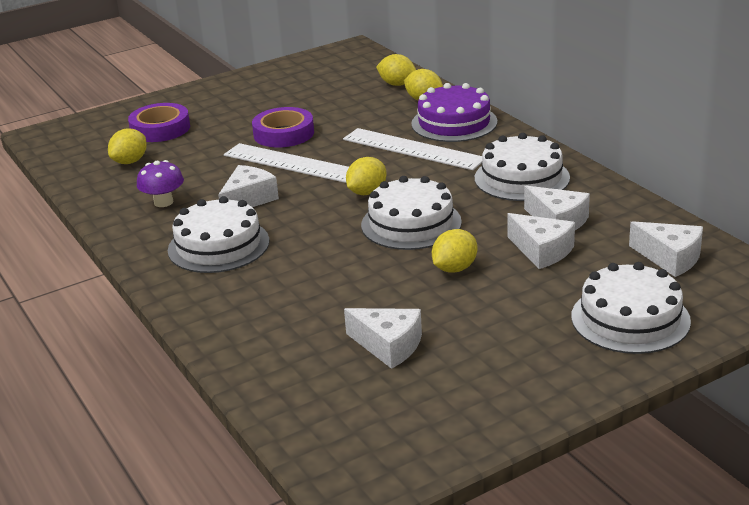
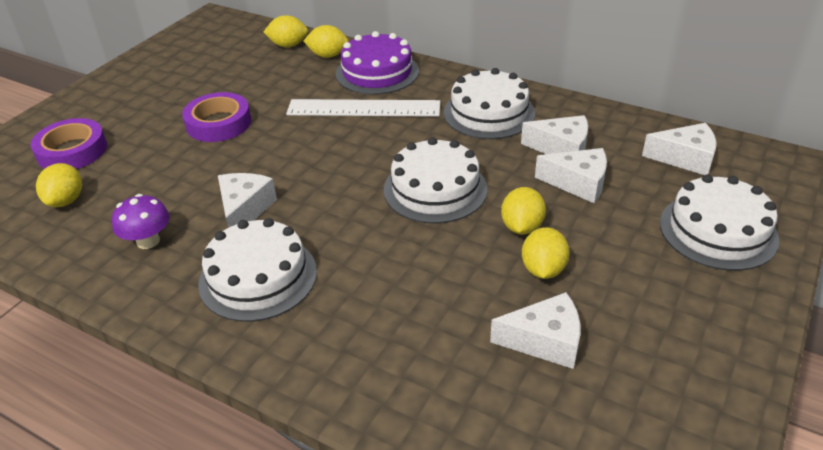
camera: 30 degrees left, 10 degrees up
(293, 163) = (258, 154): white ruler -> none
(367, 192) = (361, 167): yellow lemon -> yellow lemon (543, 269)

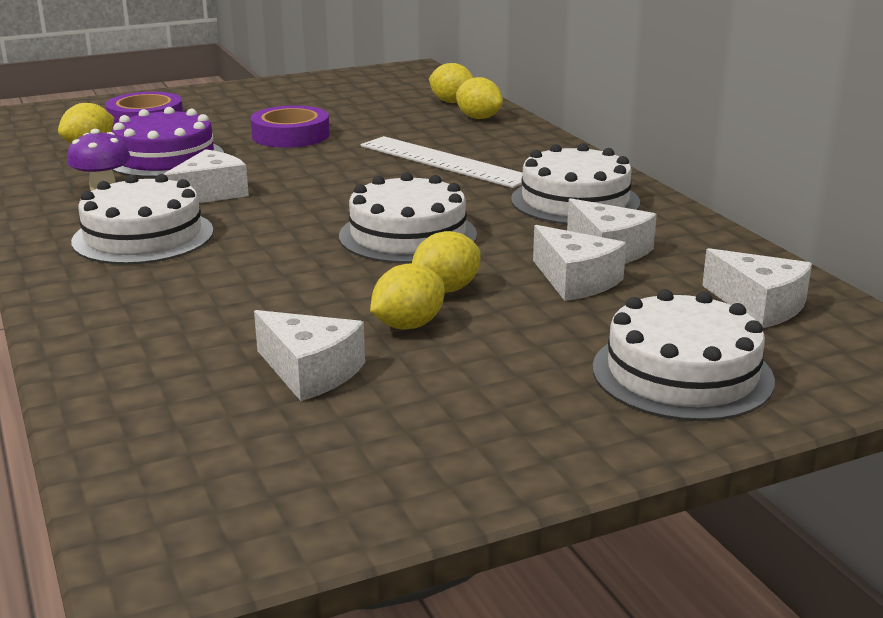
camera: 35 degrees right, 15 degrees down
(377, 72) = (507, 141): purple cake -> purple cake (165, 158)

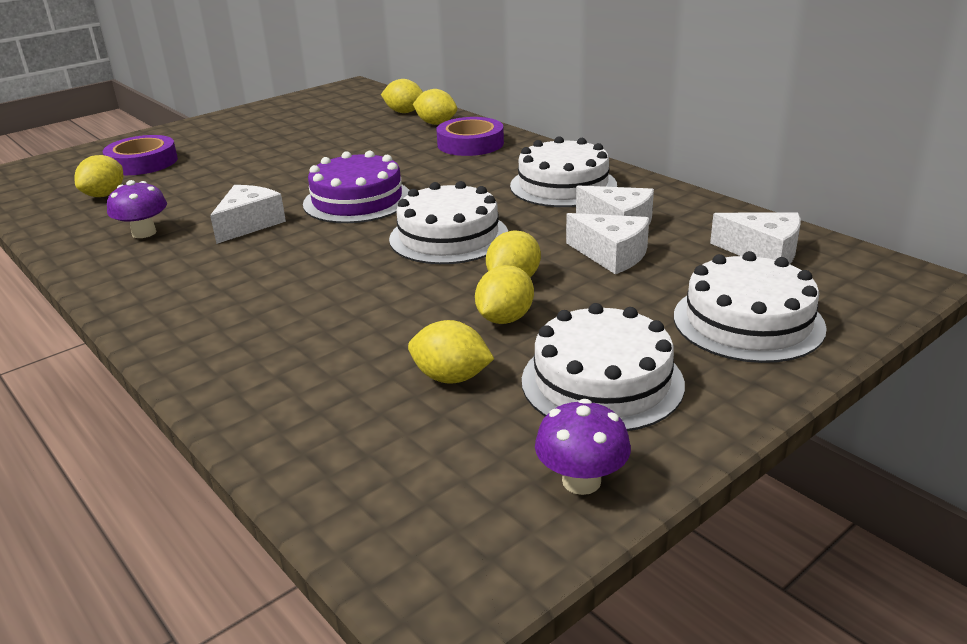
camera: 15 degrees left, 5 degrees up
(143, 236) = (214, 274): white cake -> white cake (602, 382)
(165, 158) = (185, 196): purple cake -> purple cake (357, 200)
(290, 135) = (286, 160): purple tape -> purple tape (470, 144)
(310, 372) = (451, 377): white cheese -> yellow lemon
(373, 493) = (581, 481): none -> purple mushroom
(444, 162) = (434, 166): white ruler -> none

